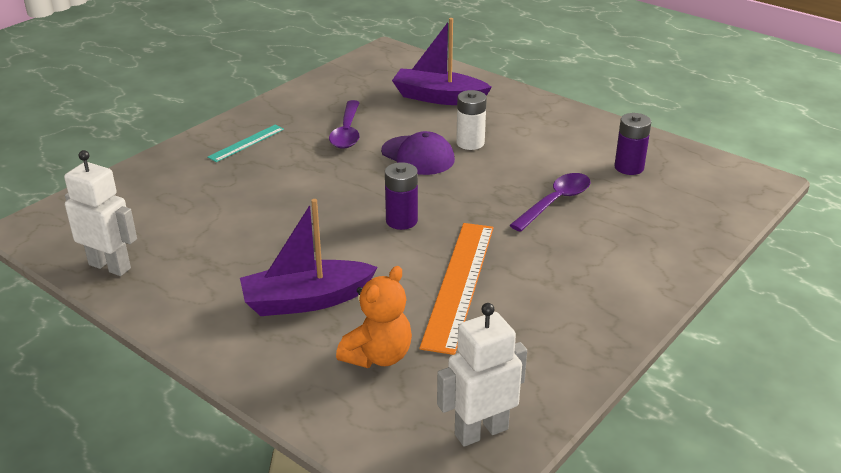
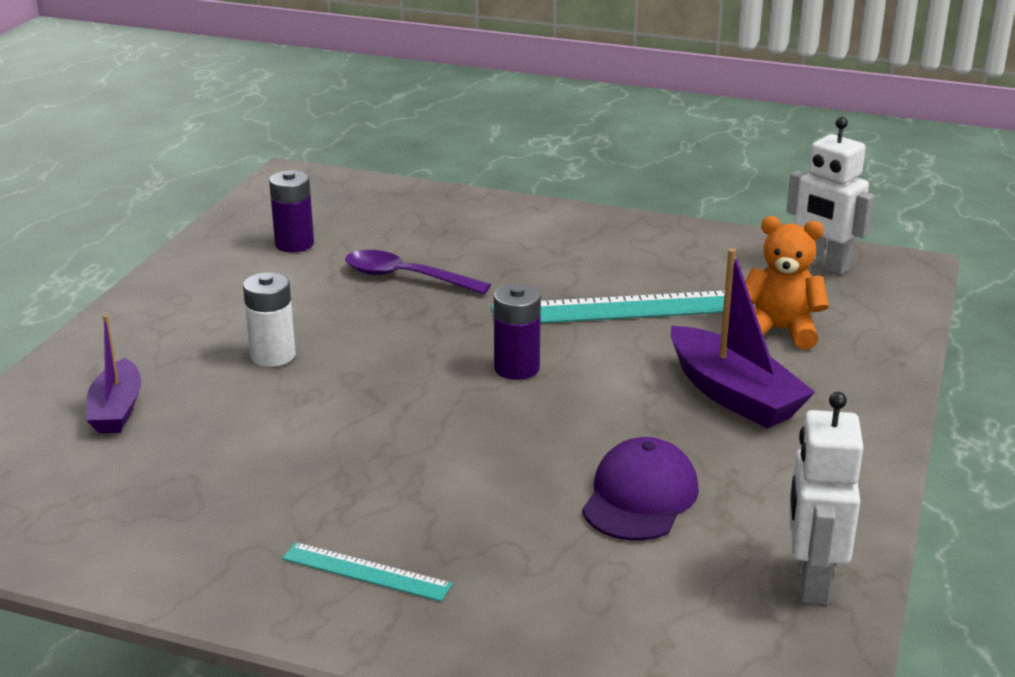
camera: 110 degrees left, 5 degrees down
(347, 132) = (279, 472): purple spoon -> none
(418, 156) = (332, 390): purple cap -> purple cap (640, 497)
(438, 97) = (117, 410): purple boat -> purple boat, size x0.64
(459, 284) = (619, 309): orange ruler -> turquoise ruler

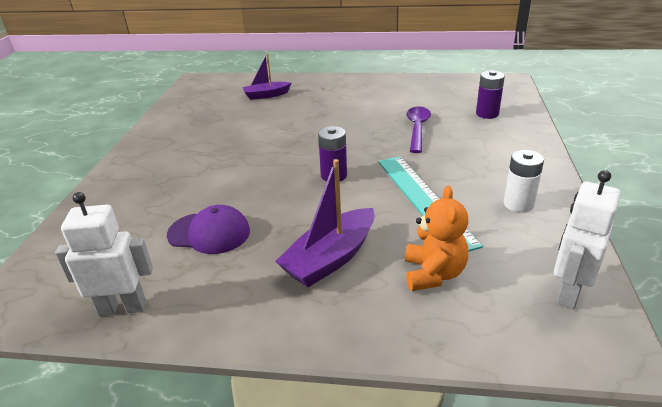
camera: 80 degrees right, 5 degrees up
(273, 355) = (320, 114): white battery -> white battery (518, 204)
(294, 244) = (433, 96): purple battery -> purple battery (487, 114)
(366, 572) = (151, 167): turquoise ruler -> none

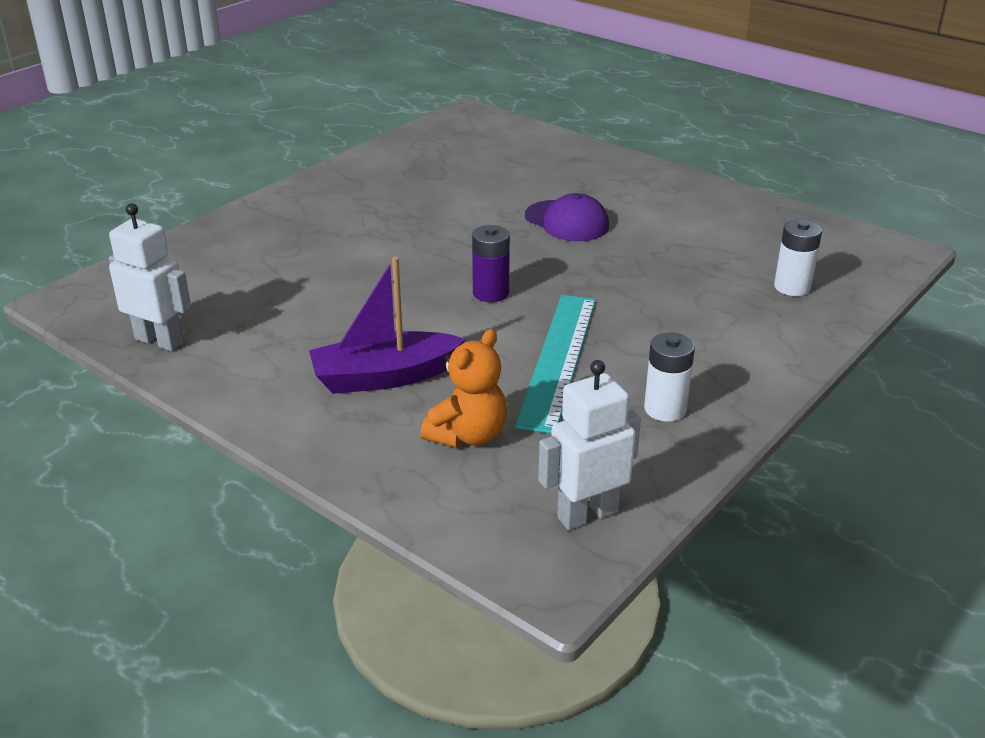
camera: 30 degrees right, 0 degrees up
(209, 233) = (297, 304): purple cap -> purple cap (567, 221)
(266, 95) = (529, 162): purple boat -> none
(417, 129) = (665, 273): purple spoon -> none
(487, 114) = (792, 287): purple battery -> white battery

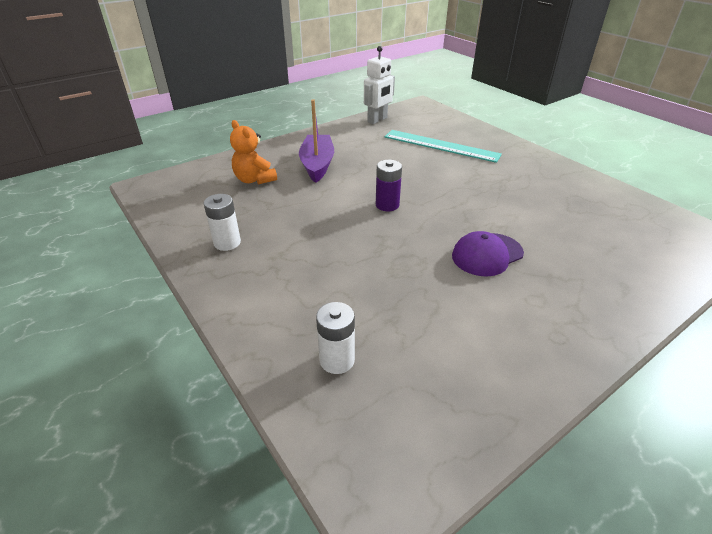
camera: 105 degrees right, 5 degrees up
(558, 359) = (301, 216): turquoise ruler -> turquoise ruler (441, 145)
(587, 514) = (172, 200): white robot -> none

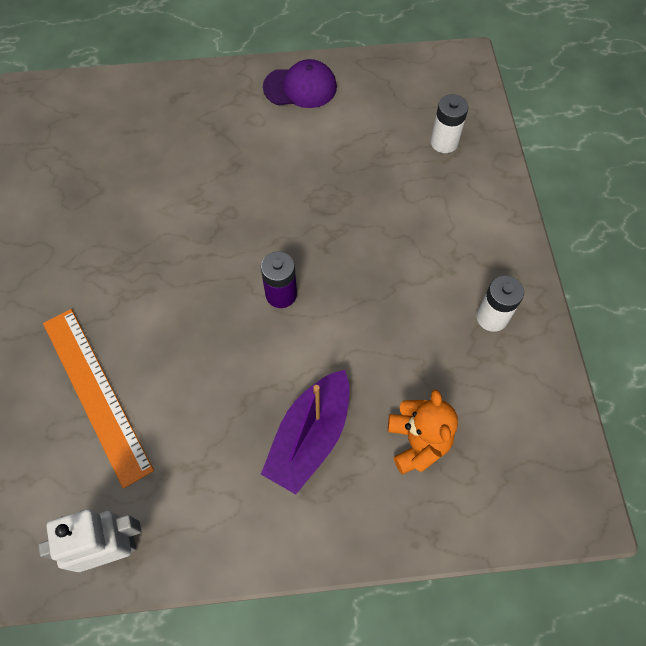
camera: 150 degrees left, 25 degrees up
(441, 145) = (95, 393): turquoise ruler -> orange ruler
(487, 254) = (246, 176): purple cap -> purple cap (300, 87)

